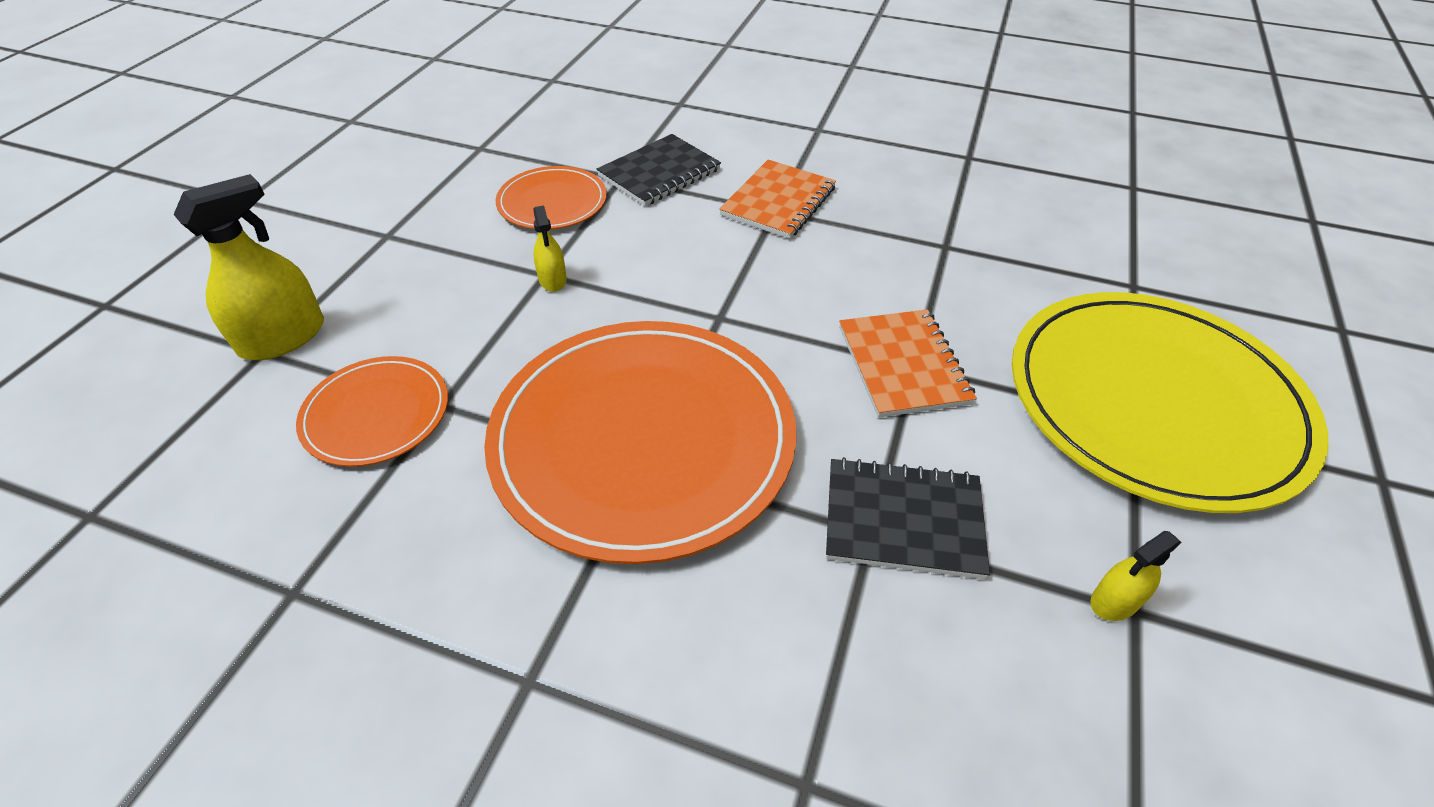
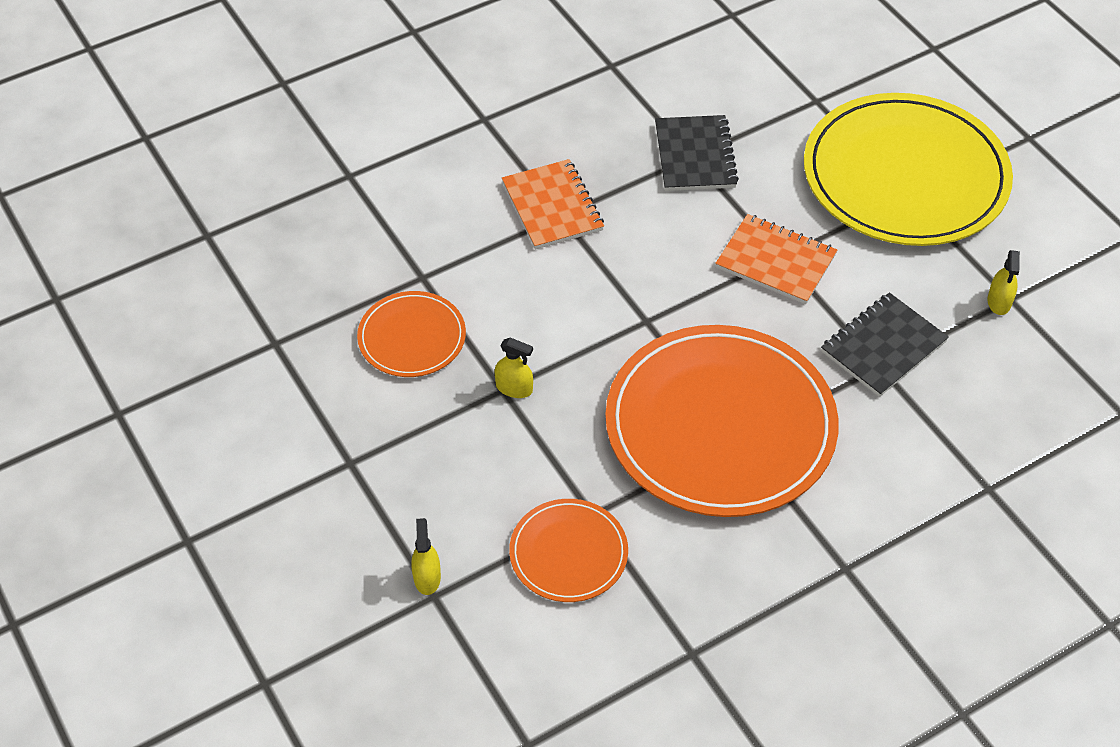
camera: 50 degrees left, 5 degrees up
(282, 337) = (427, 577): yellow spray bottle -> yellow spray bottle, size x0.53
(659, 173) = (440, 250): black notebook -> black notebook (695, 156)

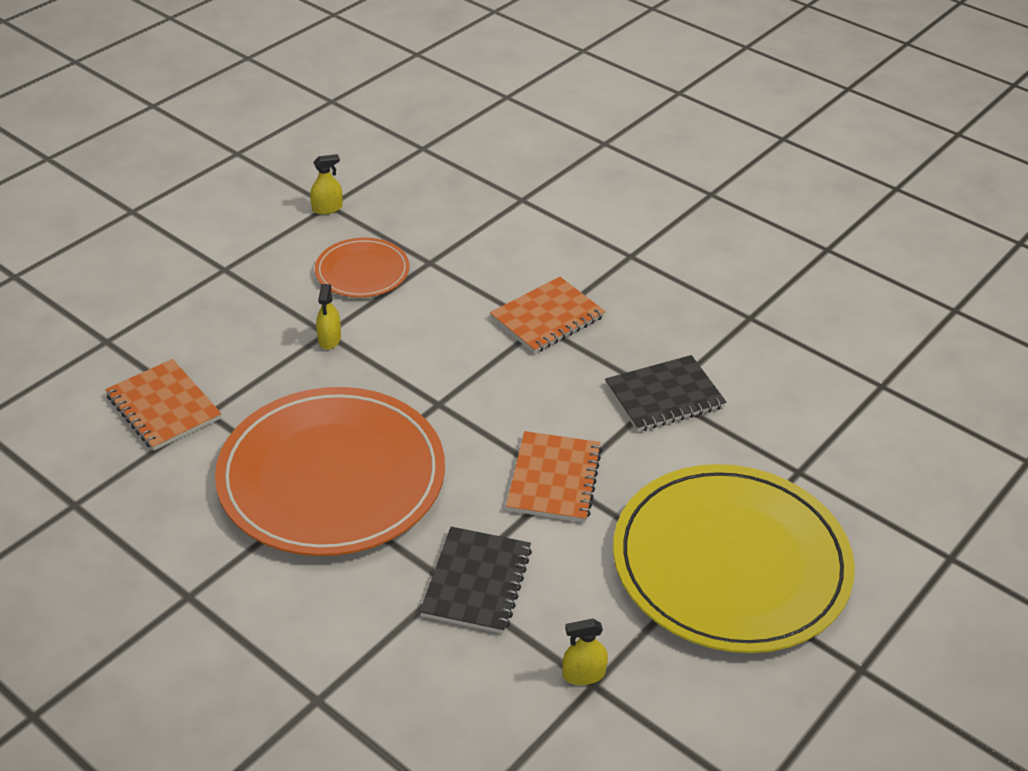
camera: 70 degrees right, 10 degrees down
(427, 577) = (122, 333): yellow spray bottle -> yellow spray bottle (327, 208)
(568, 553) = (164, 407): orange plate -> orange notebook
(883, 347) = (476, 582): black notebook -> black notebook turned 75 degrees clockwise

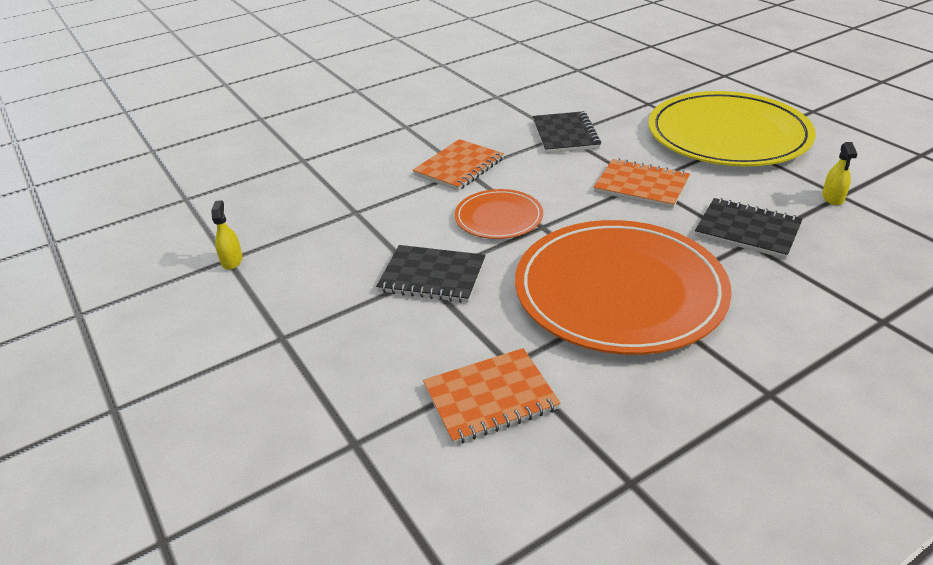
camera: 70 degrees left, 5 degrees down
(329, 339) = (432, 276): yellow spray bottle -> black notebook
(362, 271) = (344, 249): orange plate -> orange plate (498, 217)
(547, 317) = (459, 167): orange notebook -> orange notebook turned 60 degrees clockwise

